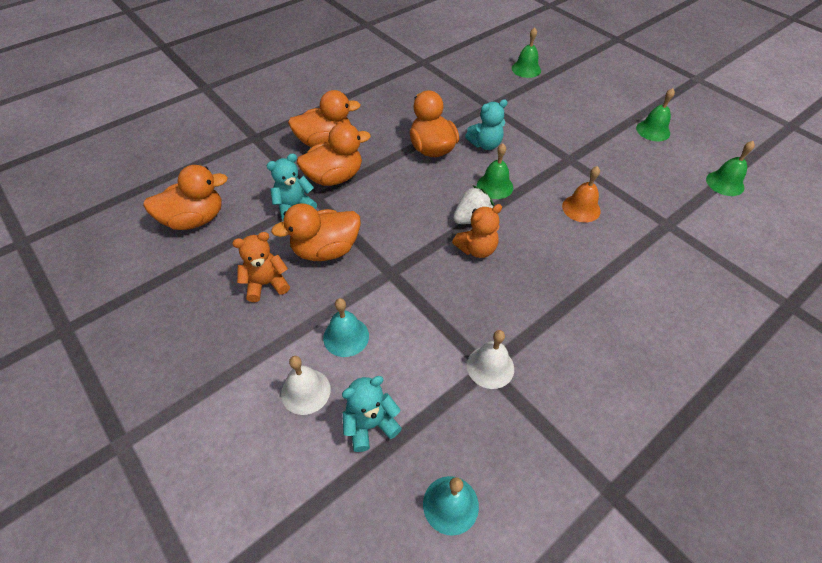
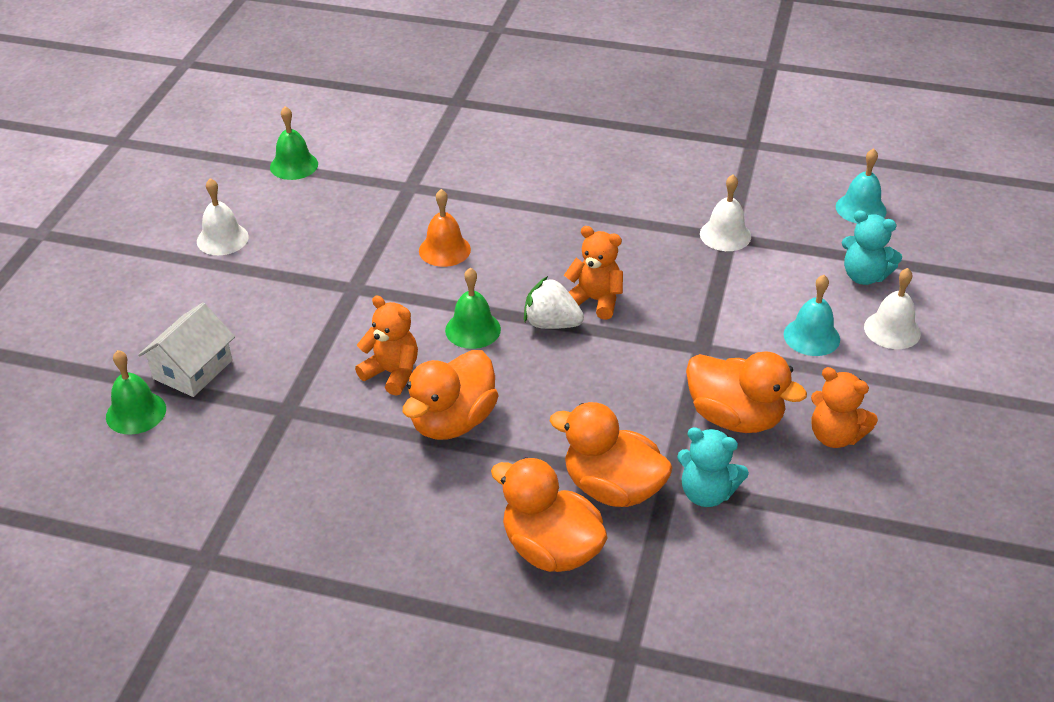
camera: 125 degrees left, 10 degrees down
(195, 219) = (843, 582): orange duck -> none
(485, 144) = (392, 373): turquoise teddy bear -> orange teddy bear
(543, 90) = (192, 369): none -> white house
(653, 130) = (222, 239): green bell -> white bell

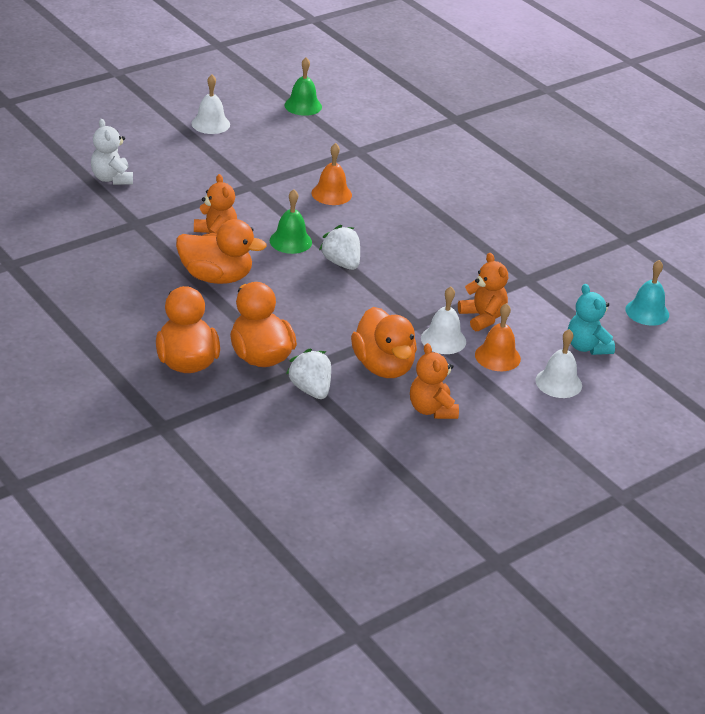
camera: 35 degrees right, 5 degrees down
(136, 412) = (58, 183): green bell -> none
(192, 369) = (112, 178): white house -> white teddy bear
(452, 421) = (216, 277): orange duck -> orange duck turned 150 degrees counterclockwise
(595, 300) = (386, 266): orange teddy bear -> orange teddy bear (482, 317)
(706, 493) = (310, 389): turquoise teddy bear -> white strawberry
(725, 235) = (525, 277): white bell -> white bell (443, 340)
(811, 336) = (497, 356): turquoise bell -> orange bell

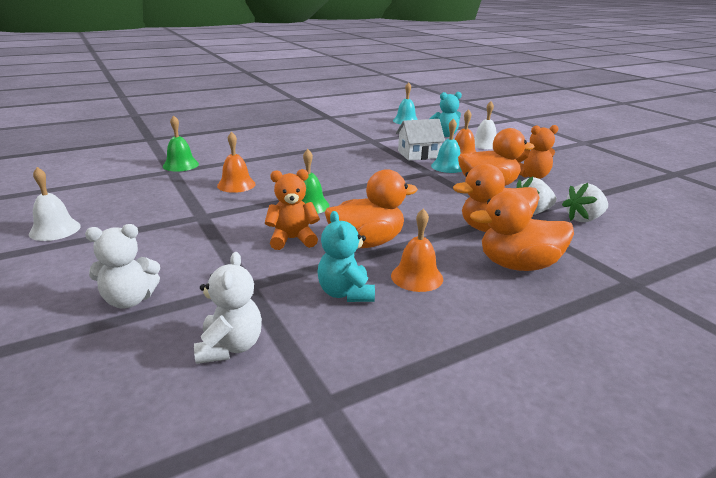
camera: 80 degrees left, 10 degrees down
(62, 225) = (230, 347): none -> white teddy bear
(130, 268) = (345, 293): none -> turquoise teddy bear
(158, 303) = (417, 277): none -> orange bell
(216, 277) = (366, 242): orange duck -> orange duck turned 45 degrees clockwise
(303, 106) = (69, 185): green bell -> green bell (180, 165)
(341, 263) = (347, 189): white strawberry -> white strawberry (583, 219)
(443, 340) = (448, 166): white bell -> turquoise bell
(482, 317) = (418, 154): orange teddy bear -> white house

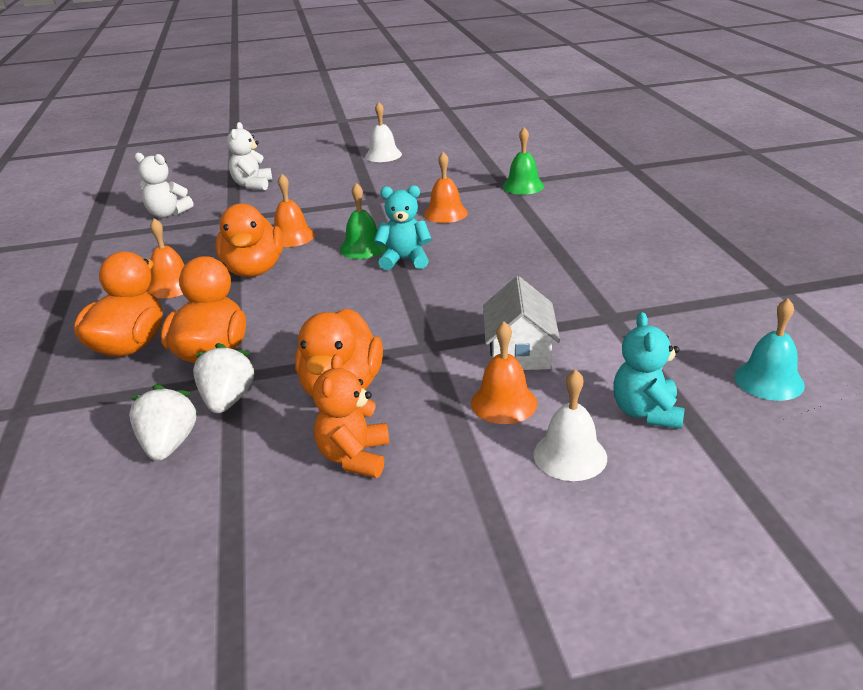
camera: 110 degrees right, 5 degrees up
(292, 239) = (292, 236): orange teddy bear -> orange bell
(345, 293) = (183, 252): turquoise teddy bear -> turquoise teddy bear (404, 260)
(448, 166) = (446, 370): turquoise bell -> none

